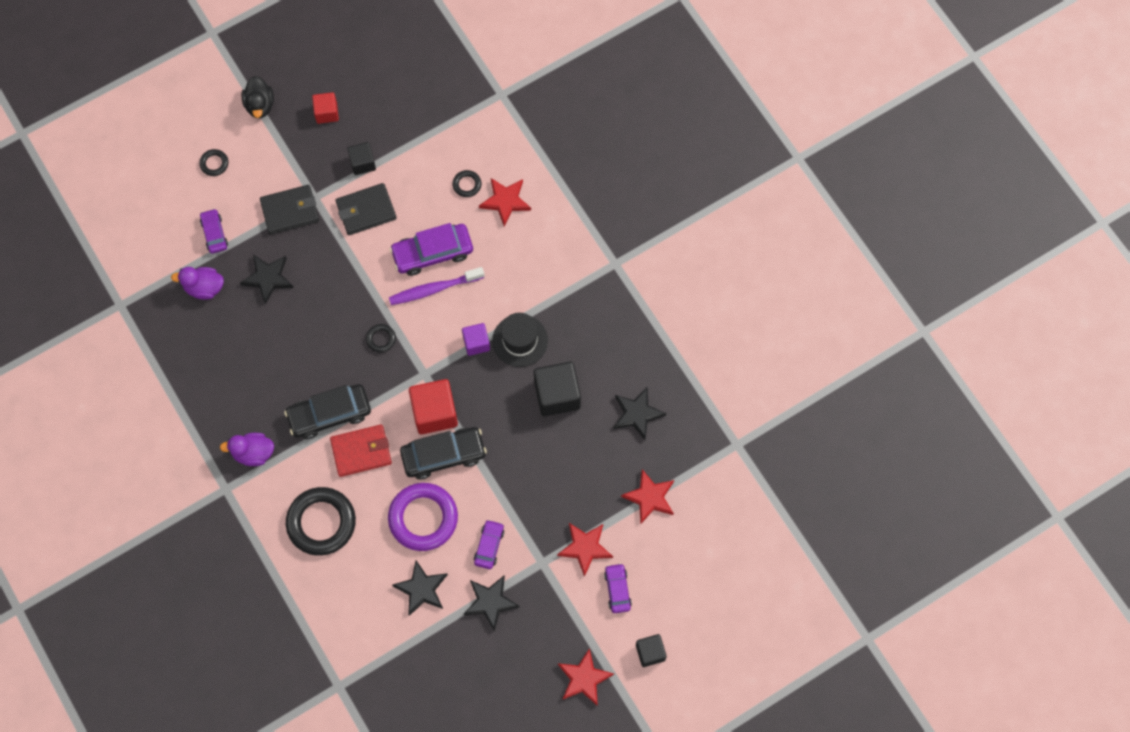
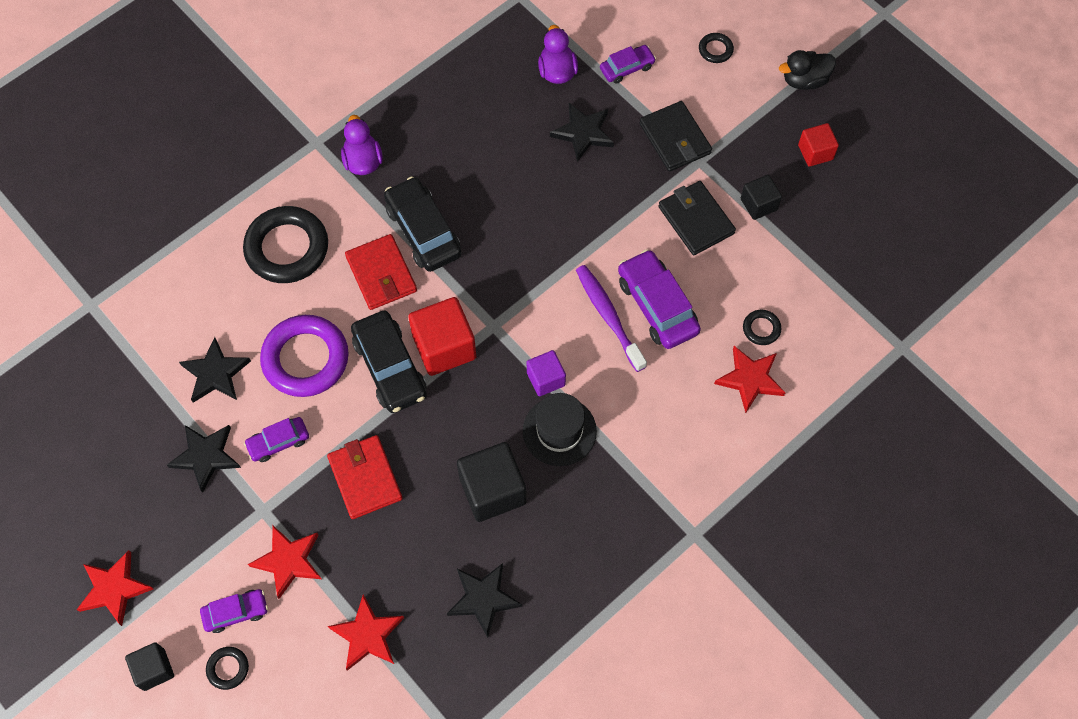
camera: 80 degrees right, 5 degrees down
(381, 339) = (530, 268): black ring -> black ring (228, 668)
(489, 546) = (278, 442): purple car -> purple car turned 150 degrees clockwise
(530, 485) = (365, 478): none -> red wallet

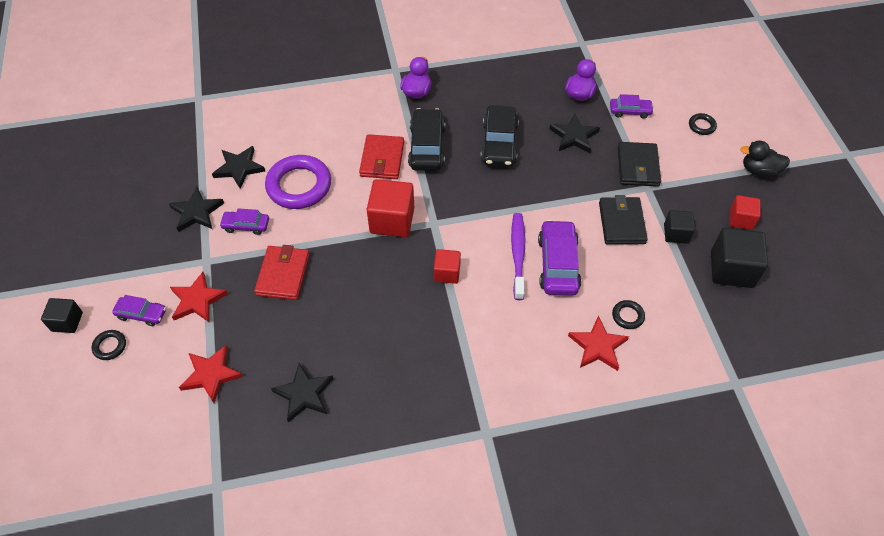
camera: 30 degrees right, 10 degrees down
(114, 589) = (84, 261): red star -> none
(287, 248) = (334, 119): black ring -> none
(390, 367) = (348, 216): black car -> black car (499, 143)
(492, 490) = (361, 326): black cube -> black cube (731, 269)
(546, 379) = (447, 273): purple cube -> red cube
(559, 431) = (433, 311): black hat -> none

